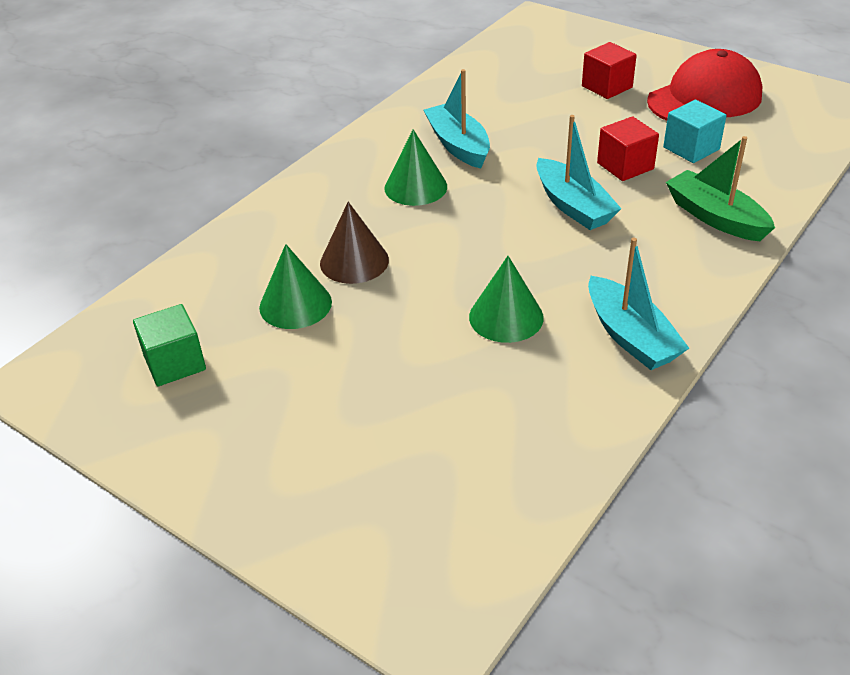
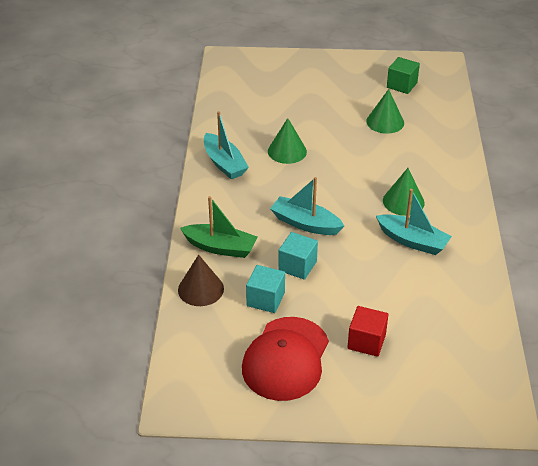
camera: 145 degrees right, 0 degrees up
(354, 261) = (384, 149): brown cone -> brown cone (201, 289)
(625, 166) = (297, 266): red cube -> turquoise cube
(630, 336) = (224, 163): turquoise boat -> turquoise boat turned 150 degrees counterclockwise

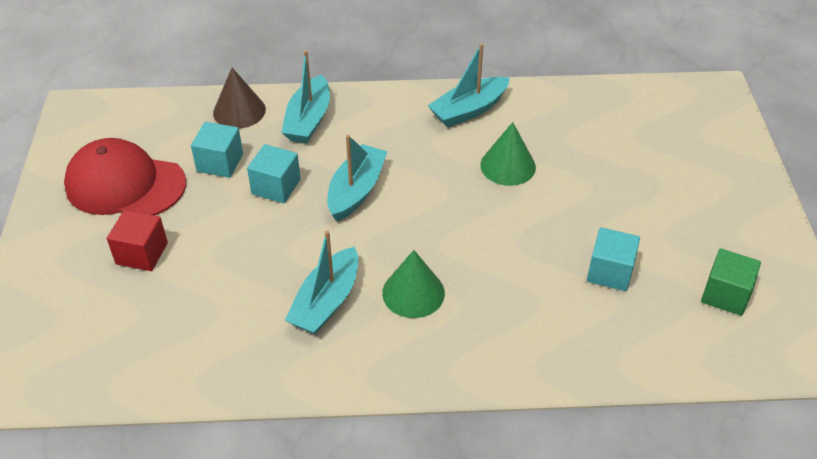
camera: 85 degrees right, 5 degrees up
(220, 247) = (308, 120): green boat -> turquoise boat
(385, 122) = (610, 272): green cone -> turquoise cube

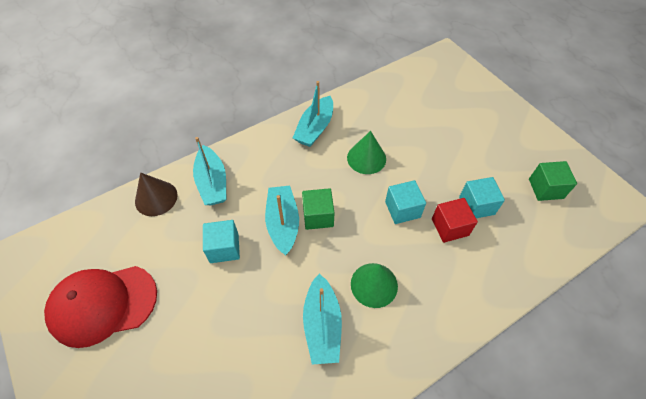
camera: 30 degrees left, 10 degrees up
(142, 253) = (156, 360): red cube -> red cube (450, 227)
(220, 163) = (169, 248): turquoise cube -> turquoise cube (402, 209)
(401, 200) = (318, 216): none -> green cube

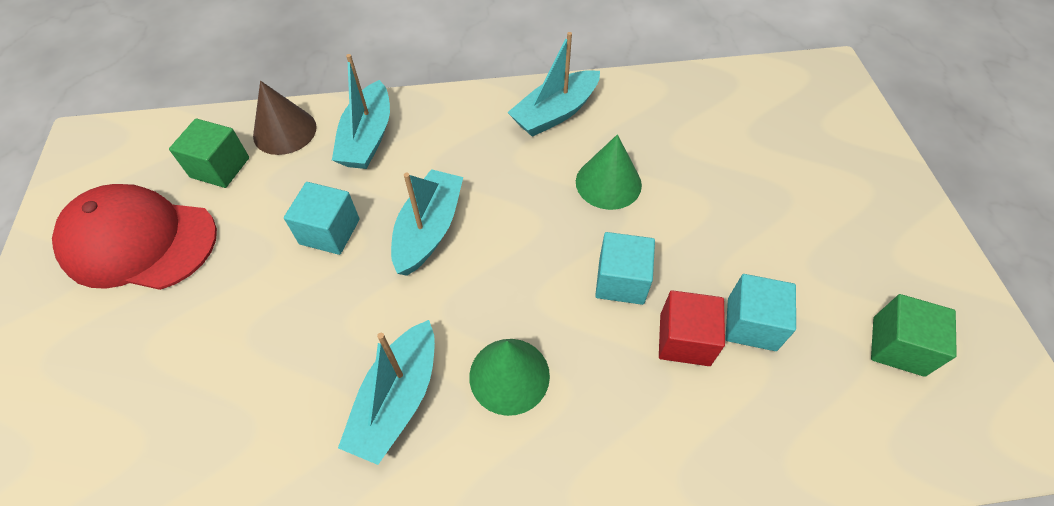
camera: 25 degrees right, 0 degrees up
(318, 216) = (485, 239): green cube -> green cube (220, 167)

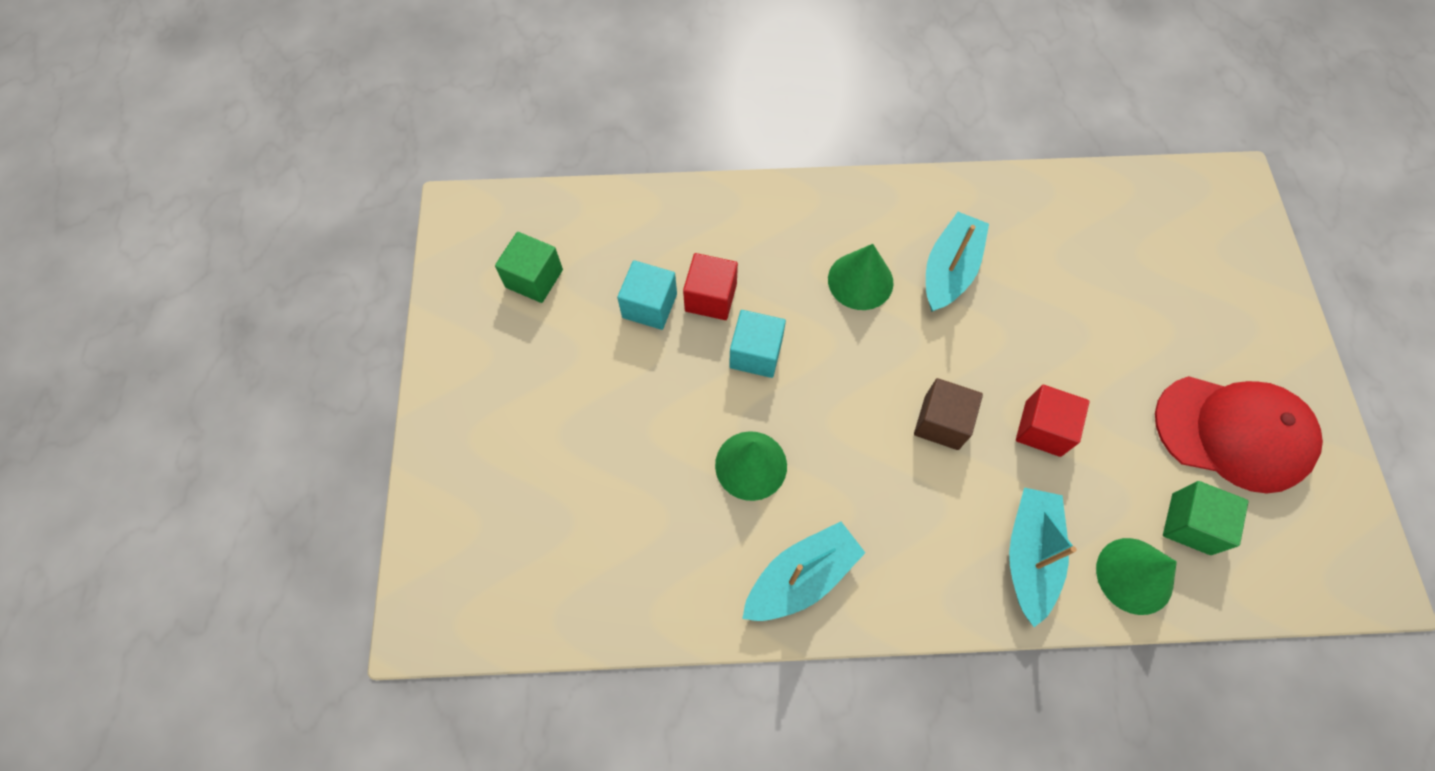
camera: 175 degrees left, 10 degrees up
(284, 131) = (1134, 575): brown cone -> green cone
(329, 231) = (1042, 429): turquoise cube -> red cube
(429, 230) = (941, 422): turquoise boat -> brown cube

